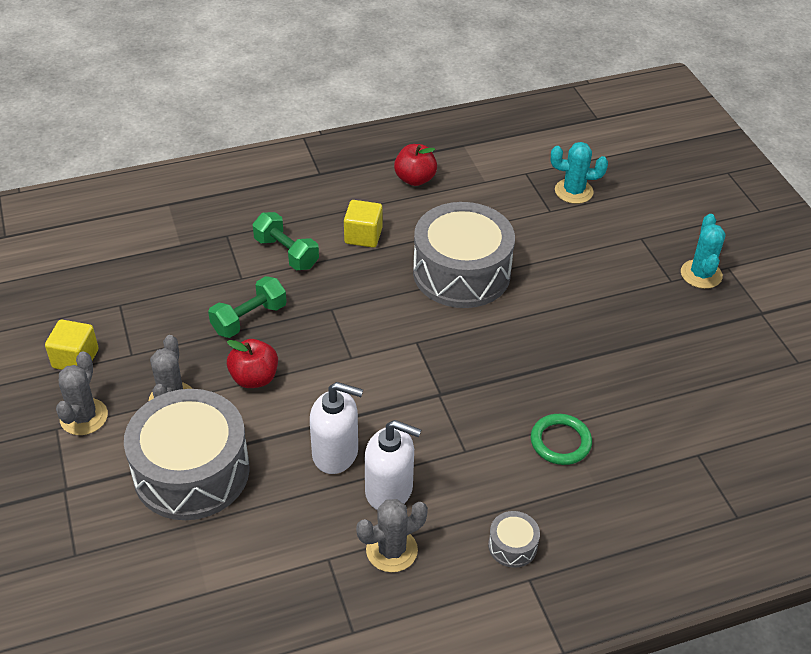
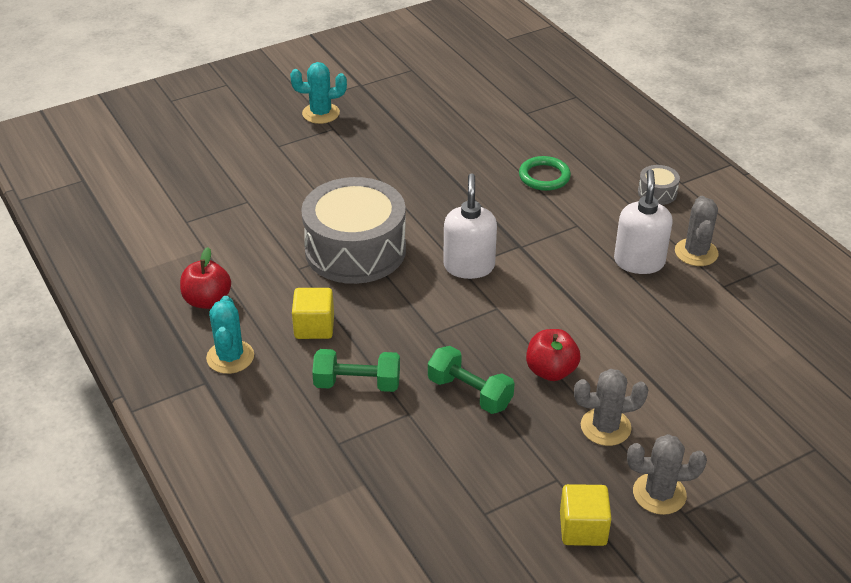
camera: 100 degrees left, 5 degrees down
(191, 471) = (683, 390): grey drum -> none
(286, 253) = (357, 384): green dumbbell -> green dumbbell turned 60 degrees clockwise
(336, 453) = (616, 299): white soap dispenser -> white soap dispenser (469, 266)
(391, 550) = (696, 252): grey cactus -> grey cactus turned 45 degrees clockwise
(573, 191) = (213, 188): turquoise cactus -> turquoise cactus (230, 357)

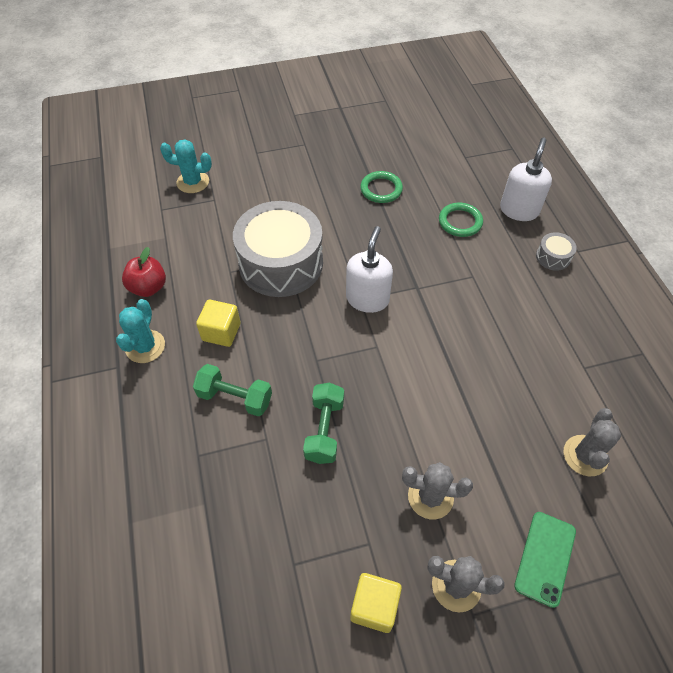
camera: 15 degrees right, 15 degrees up
(321, 113) = (300, 128): turquoise cactus -> turquoise cactus (193, 182)
(442, 159) = (381, 189): none -> green ring
(469, 393) = (324, 430): green dumbbell -> green dumbbell turned 45 degrees clockwise
(551, 371) = (401, 423): red apple -> none
(639, 262) = (515, 325): white soap dispenser -> white soap dispenser (519, 210)
(696, 252) = (569, 326): grey cactus -> grey cactus (585, 455)
(739, 452) = (545, 558): none -> green phone

